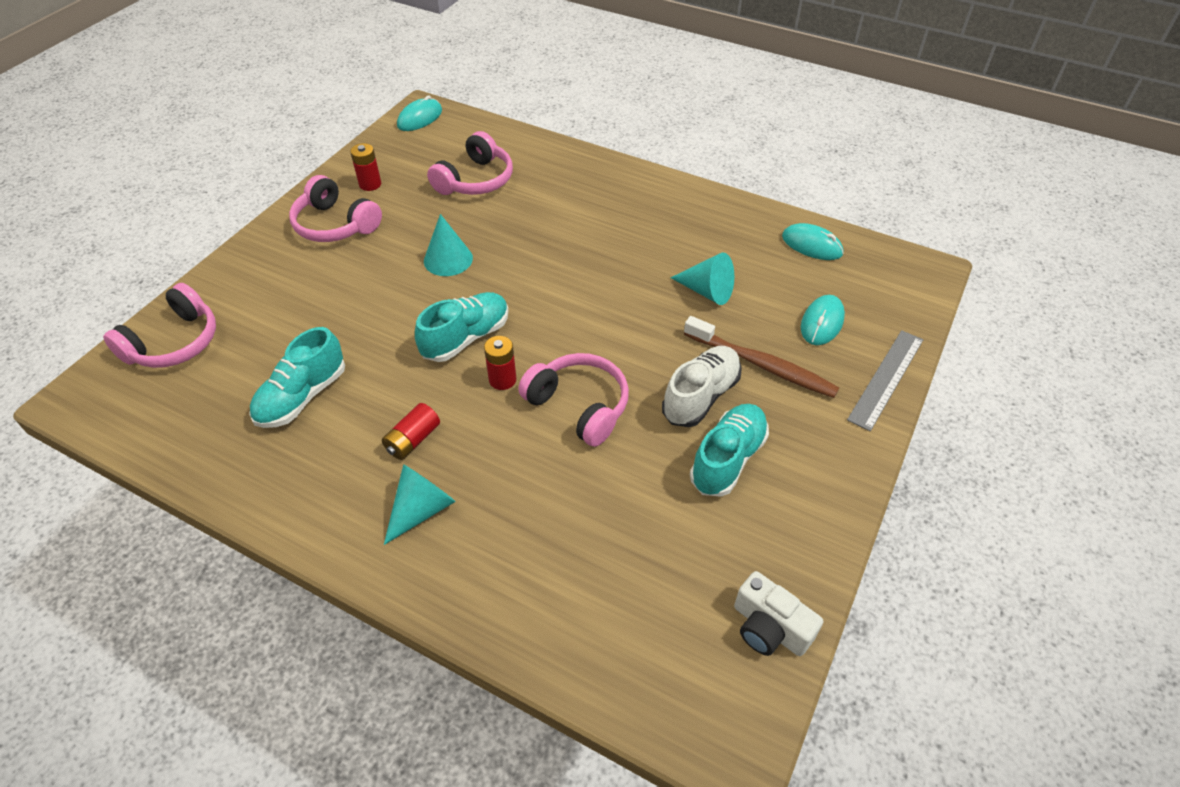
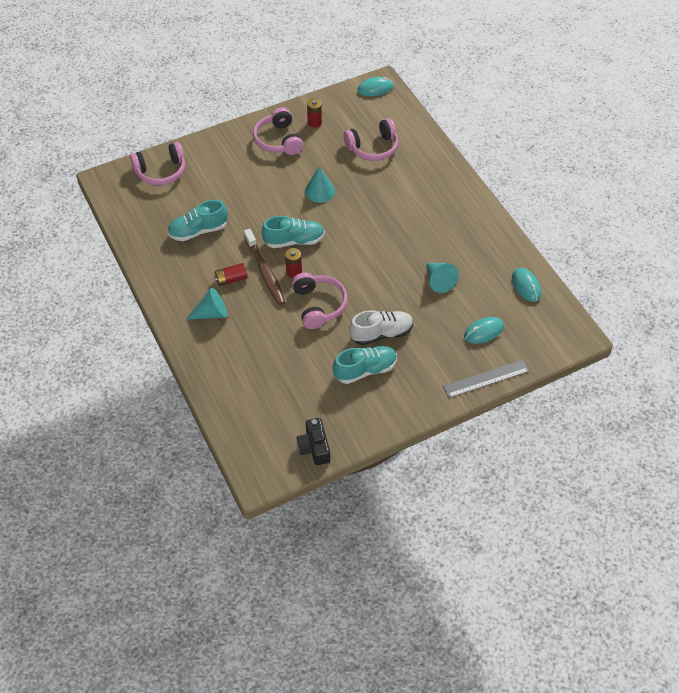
camera: 35 degrees right, 5 degrees up
(762, 365) = (428, 335): brown toothbrush -> brown toothbrush (265, 272)
(769, 628) = (314, 447): white camera -> black camera

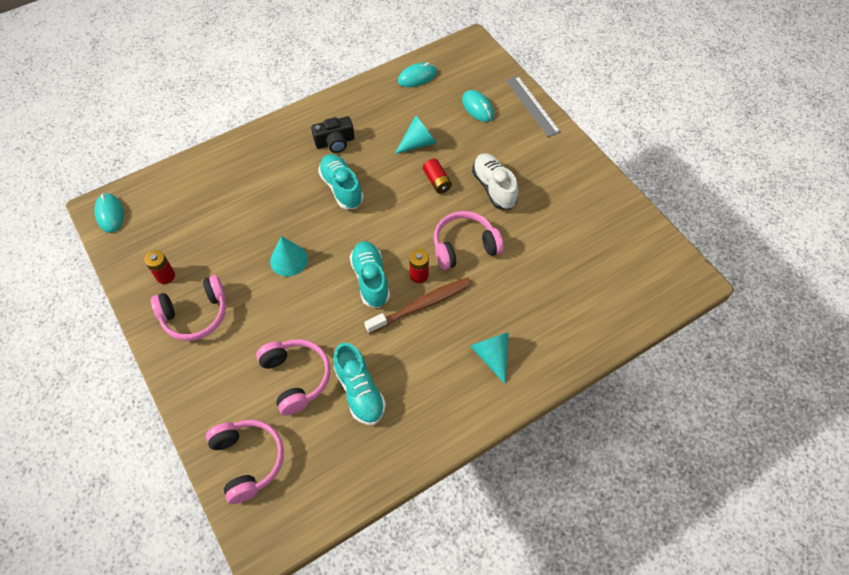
camera: 95 degrees left, 5 degrees up
(231, 279) = (437, 341): red battery -> red battery (437, 181)
(314, 447) = (645, 235): black camera -> black camera (335, 142)
(365, 370) = (542, 199): turquoise shoe -> turquoise shoe (341, 188)
(373, 147) = (217, 210): pink headphones -> pink headphones (296, 378)

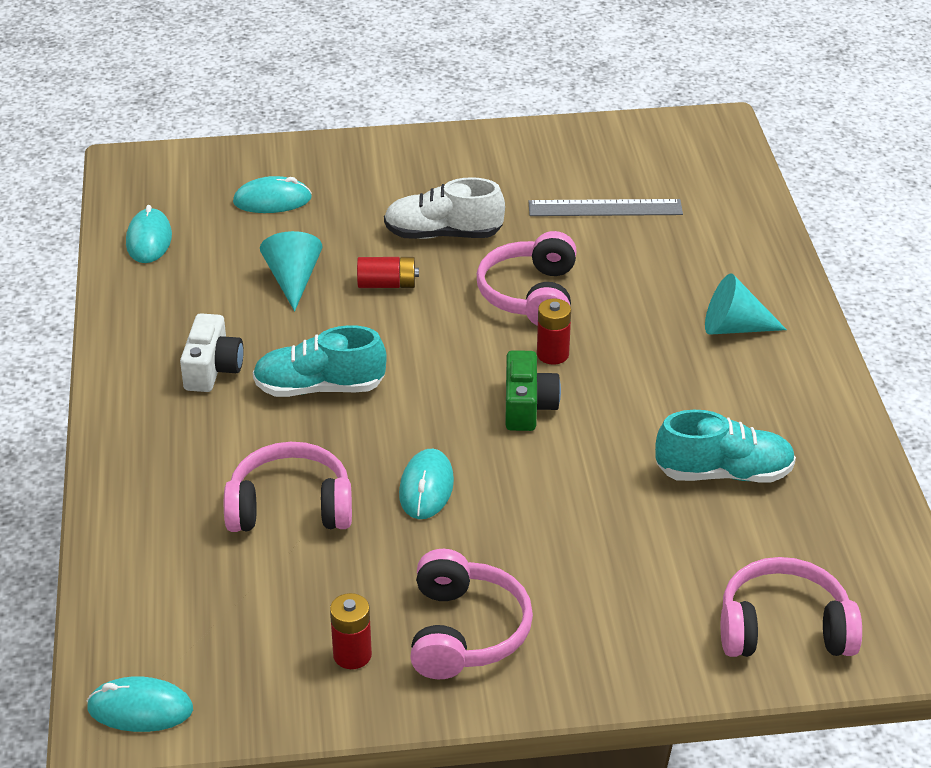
camera: 65 degrees left, 20 degrees down
(289, 260) = (426, 488): turquoise cone -> turquoise mouse
(296, 378) = (662, 537): pink headphones -> pink headphones (290, 507)
(335, 142) = (212, 369): black camera -> white camera
(370, 279) = (528, 406): turquoise shoe -> green camera
(421, 305) = (609, 368): brown toothbrush -> none
(532, 105) = (315, 150): grey ruler -> grey ruler (605, 208)

